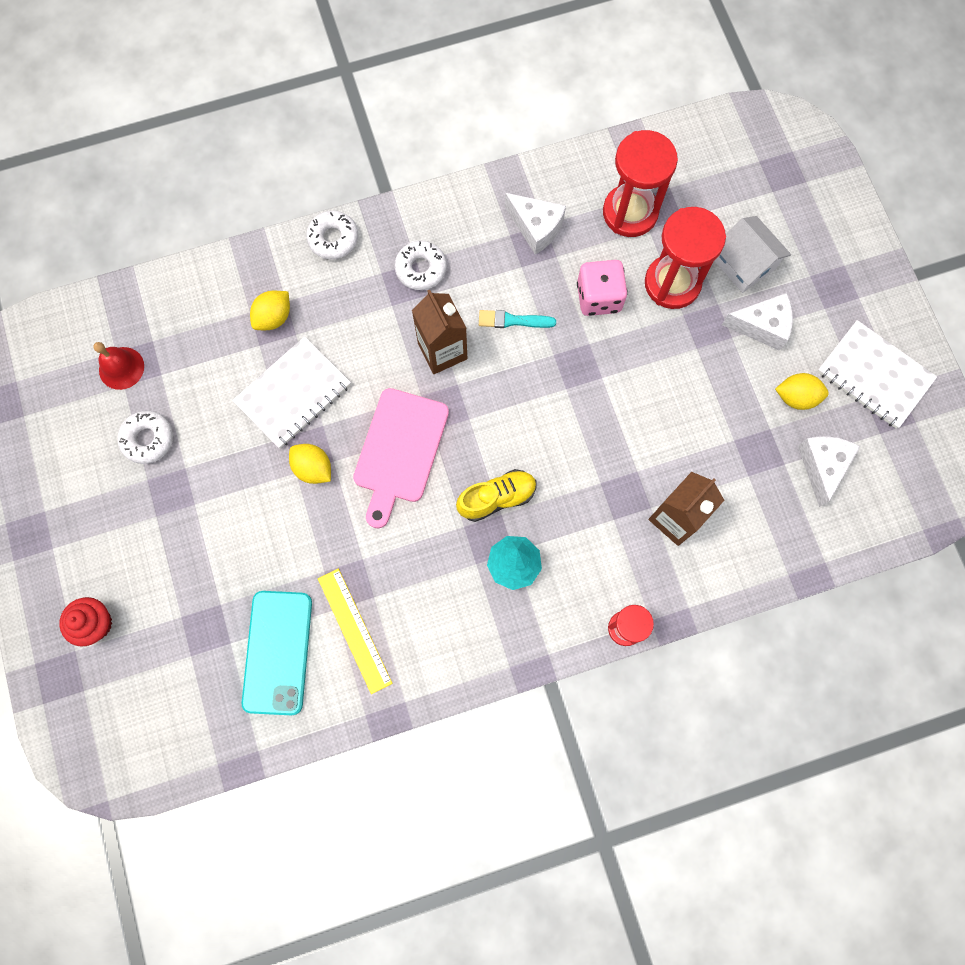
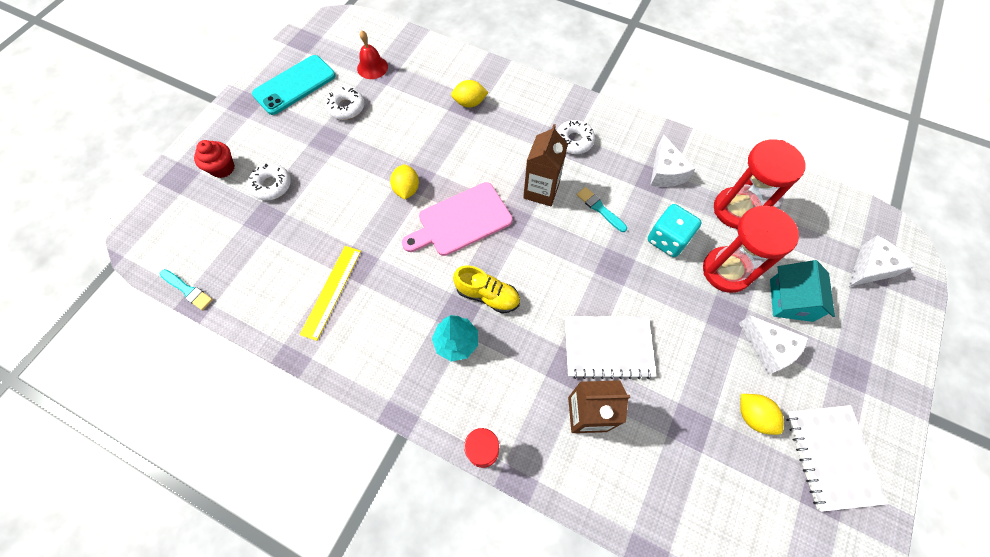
camera: 45 degrees right, 10 degrees down
(216, 763) = (188, 290): none -> turquoise brush
(277, 652) = (282, 264): turquoise phone -> turquoise phone (294, 85)
(293, 393) = (438, 145): white notebook -> white notebook (608, 347)
(333, 239) = (541, 91): white donut -> white donut (272, 185)
(598, 297) = (667, 239): pink dice -> turquoise dice
(744, 264) = (791, 300): white house -> turquoise house
(822, 466) = (730, 481): white cheese -> white cheese (869, 268)

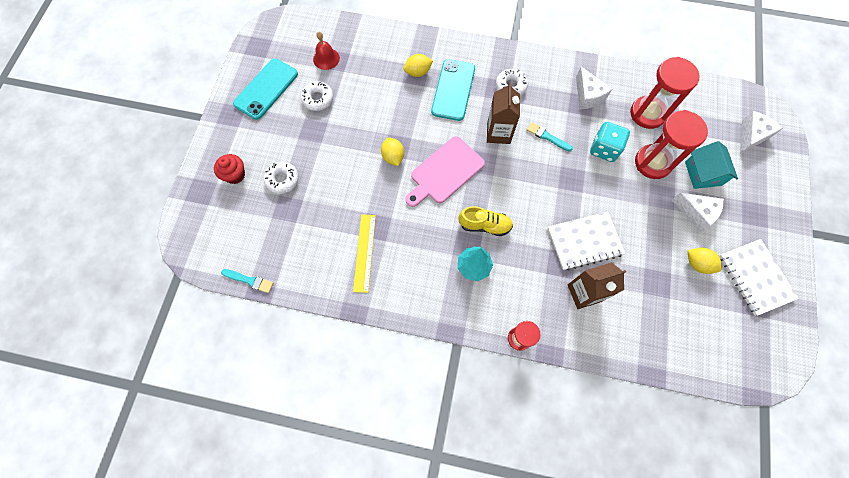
camera: 15 degrees left, 5 degrees up
(504, 131) = (453, 90): none -> turquoise phone

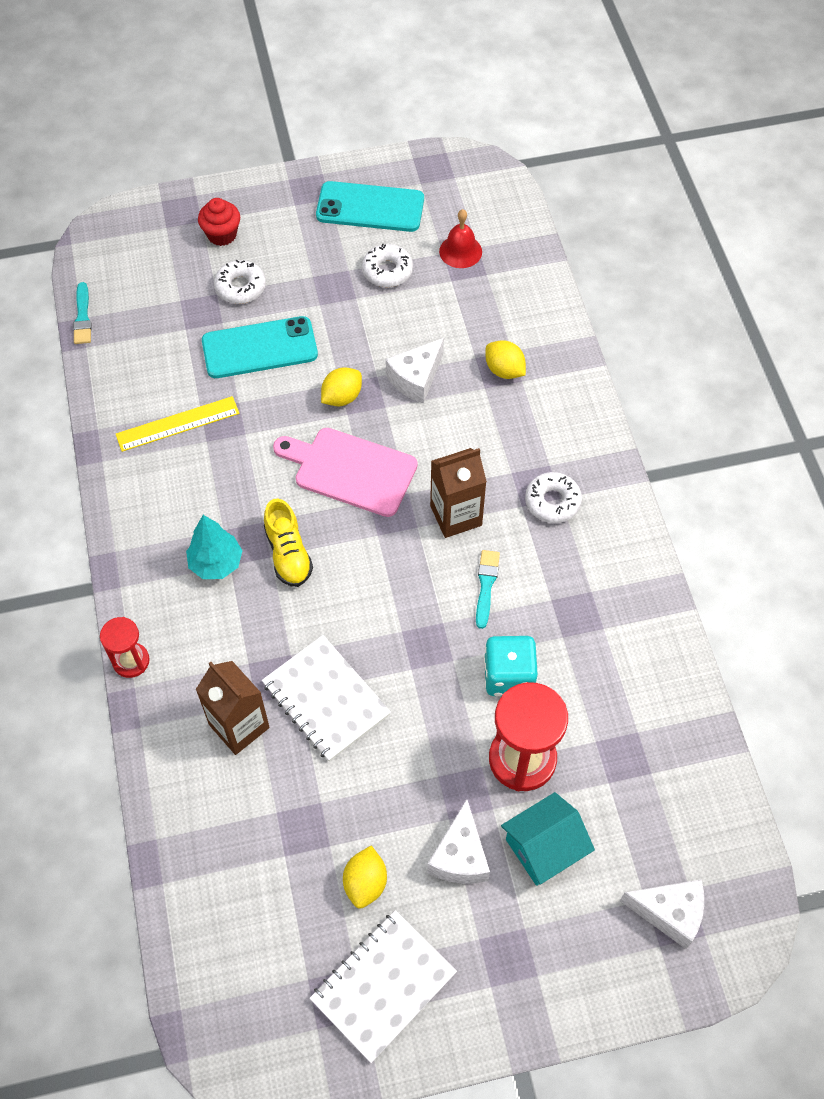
camera: 65 degrees right, 10 degrees down
(453, 90) = (499, 427): turquoise phone -> turquoise phone (259, 348)
(587, 96) = (599, 619): white cheese -> white cheese (416, 378)
(647, 113) = (617, 723): red hourglass -> none

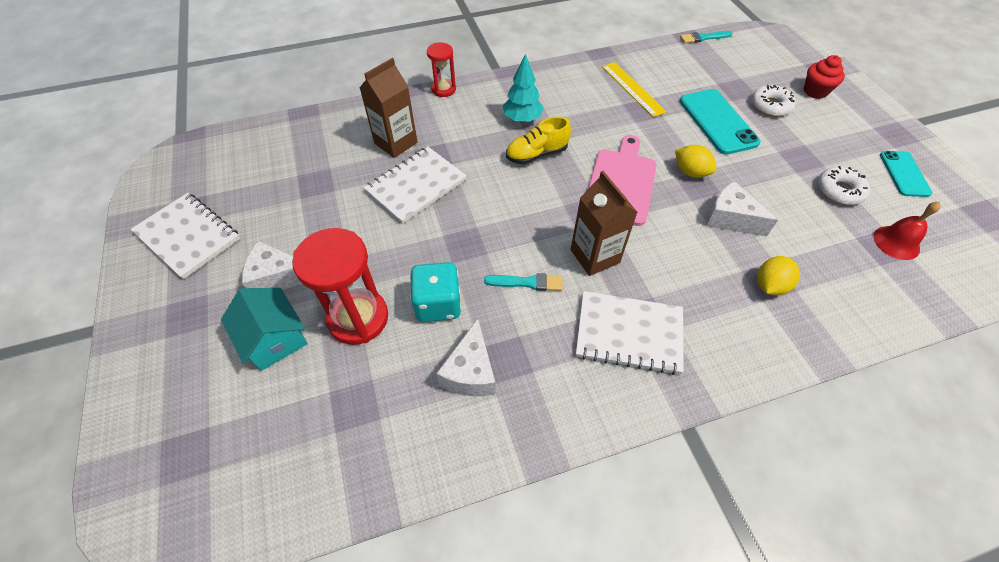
camera: 85 degrees right, 5 degrees down
(365, 883) = (268, 220): yellow lemon -> none
(370, 207) = (904, 174): turquoise phone -> turquoise phone, size x0.63
(552, 502) = (629, 333): white donut -> white notebook
(669, 913) = (190, 450): white cheese -> white cheese (470, 372)

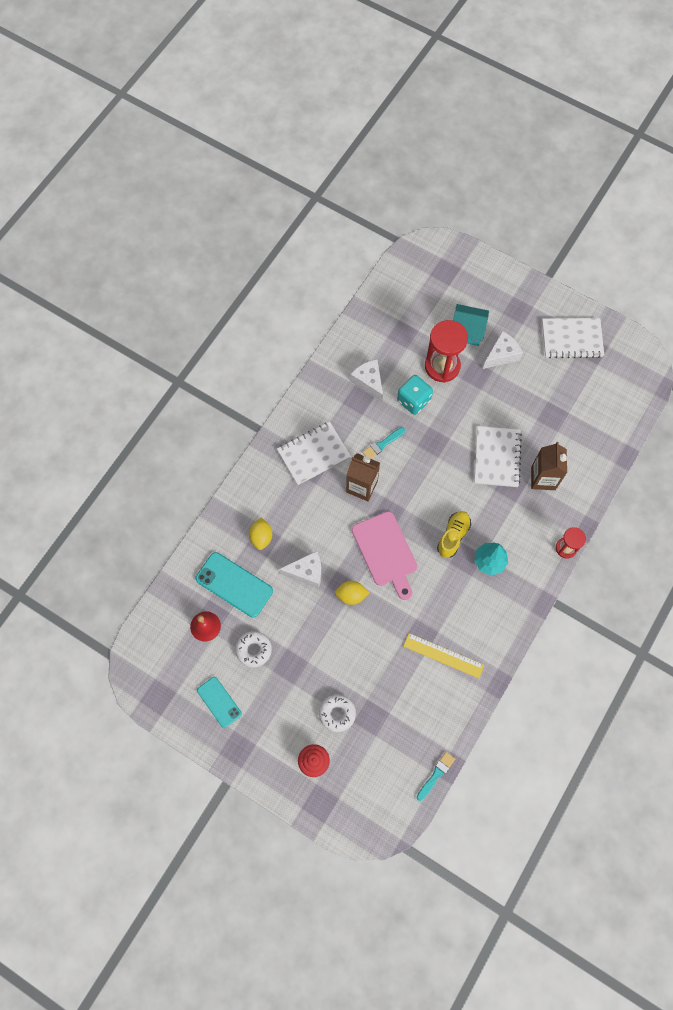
camera: 140 degrees right, 15 degrees up
(717, 122) = (363, 663): turquoise phone -> turquoise phone (234, 584)

